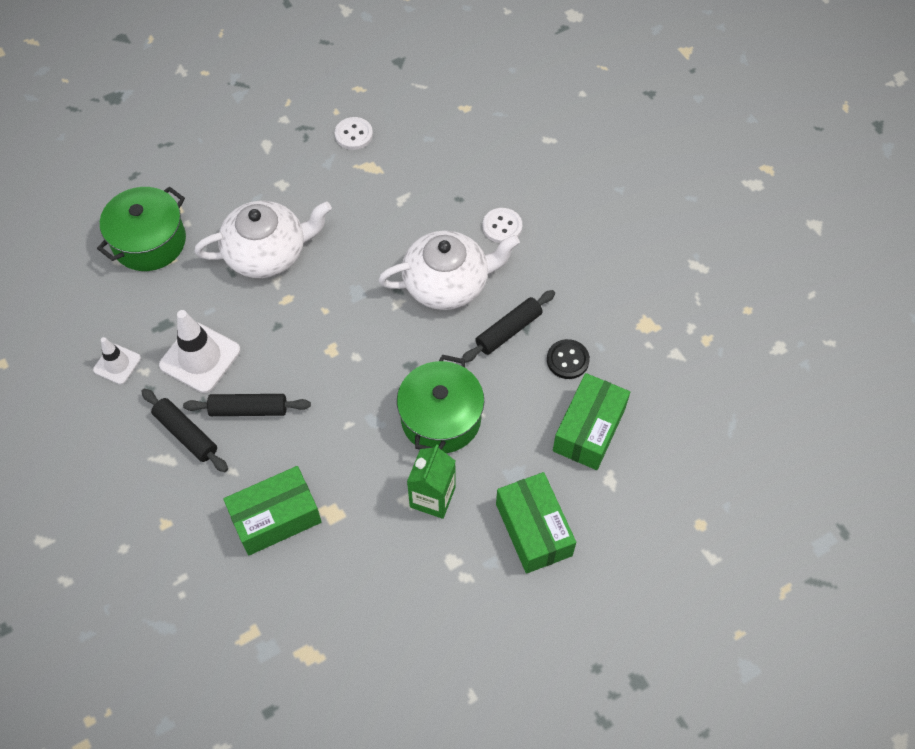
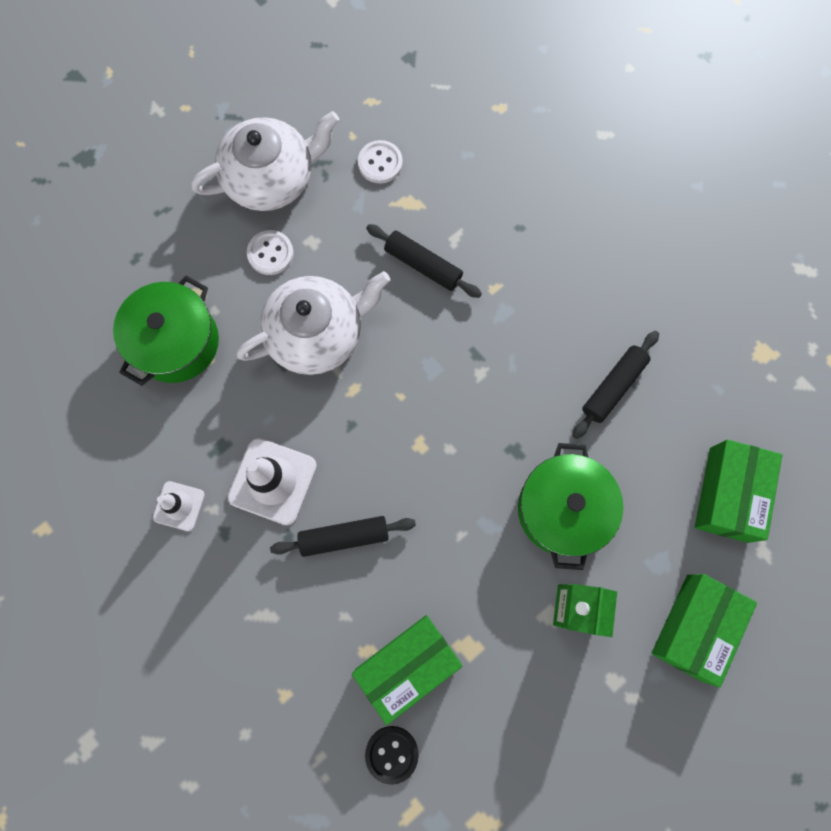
camera: 10 degrees left, 15 degrees up
(186, 434) = (281, 580): black rolling pin -> black rolling pin (423, 265)
(447, 283) = (531, 338): white teapot -> white teapot (271, 178)
(502, 226) = (577, 255): white button -> white button (270, 253)
(533, 529) = (694, 627): green box -> green box turned 60 degrees clockwise
(567, 360) = (686, 412): black button -> black button (391, 754)

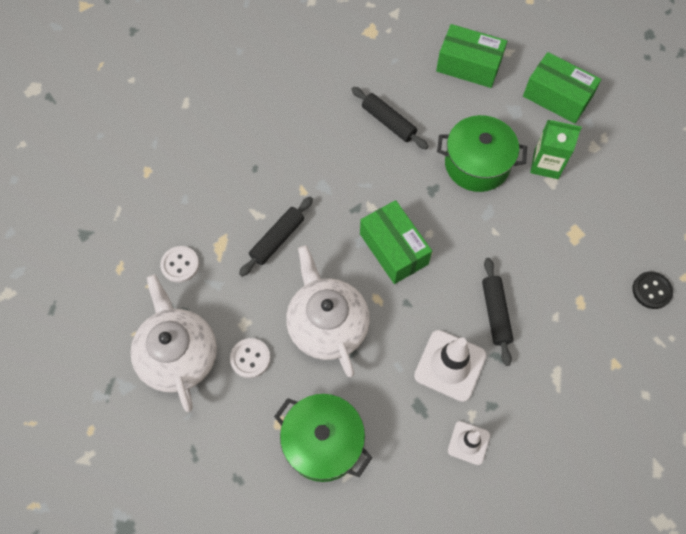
camera: 85 degrees left, 10 degrees down
(407, 665) = (589, 275): green box -> green box (393, 249)

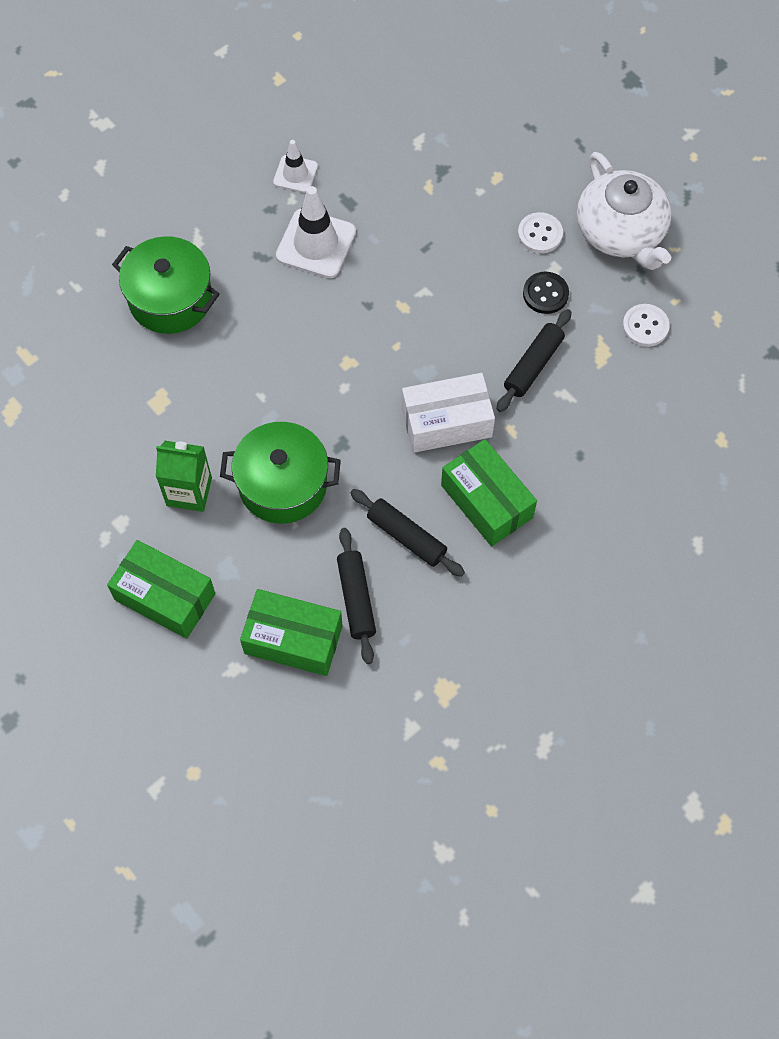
camera: 175 degrees right, 0 degrees up
(323, 442) = (447, 163): green pot -> green pot (170, 299)
(327, 324) = (458, 275): white teapot -> none
(351, 200) = (446, 422): none -> white box
(393, 249) = (387, 365): green box -> green box (487, 501)
(495, 313) = (263, 301): black rolling pin -> black rolling pin (356, 599)
(651, 291) = (75, 340): black button -> black button (545, 294)

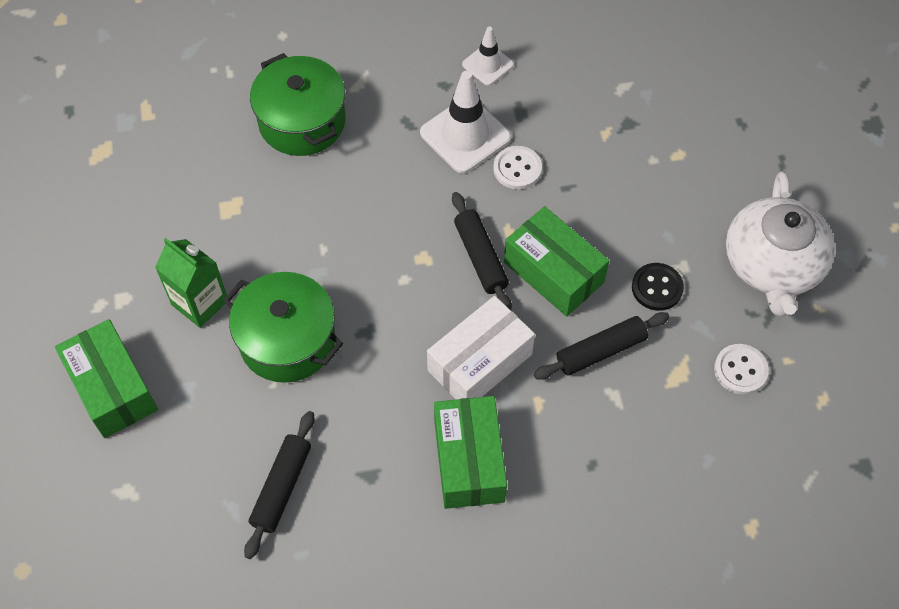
camera: 30 degrees right, 5 degrees down
(293, 639) = (198, 494): green box -> green box (553, 272)
(406, 537) = (368, 453): black rolling pin -> black rolling pin (480, 257)
(446, 422) = (479, 362): white box -> white box turned 60 degrees counterclockwise
(540, 234) = (687, 228): white button -> white button (517, 169)

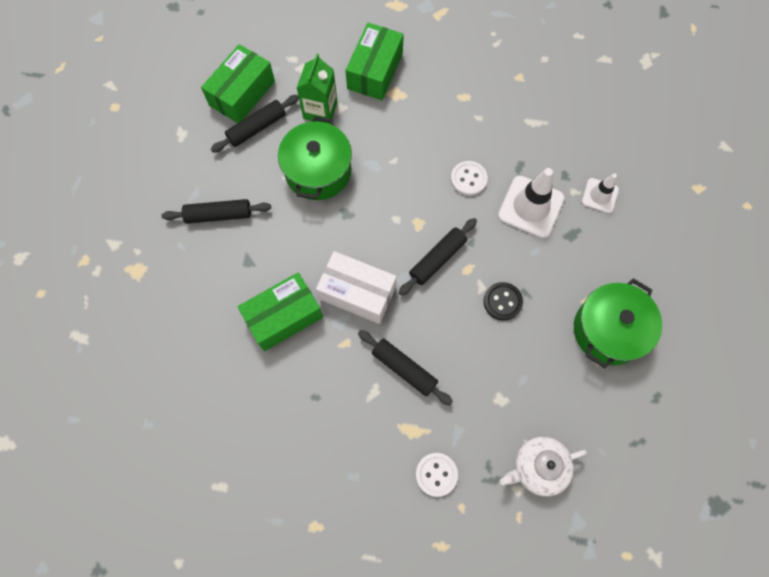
camera: 65 degrees right, 10 degrees up
(178, 389) = (257, 128): none -> black rolling pin
(302, 121) = (483, 103): green pot -> green pot (608, 330)
(517, 169) = (522, 253): white button -> white button (468, 179)
(553, 272) = (451, 312): green box -> green box (375, 71)
(657, 288) = (474, 388): black button -> black button (502, 301)
(772, 265) = (538, 467): white teapot -> white teapot, size x0.65

